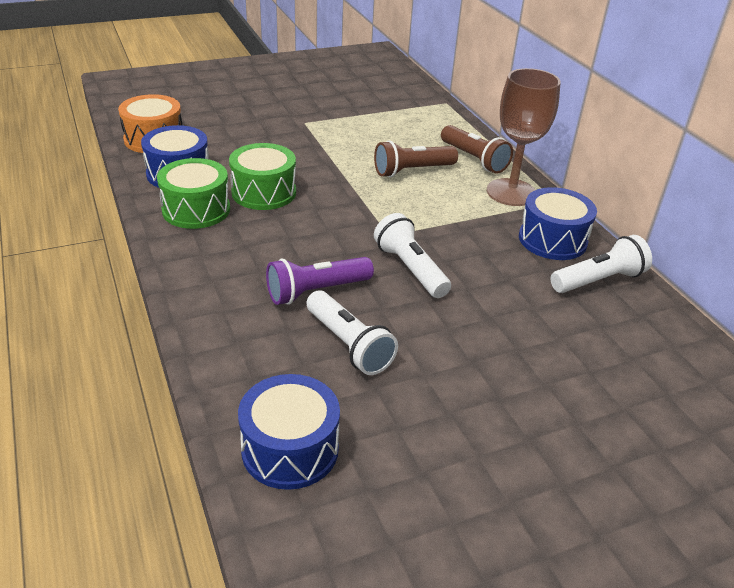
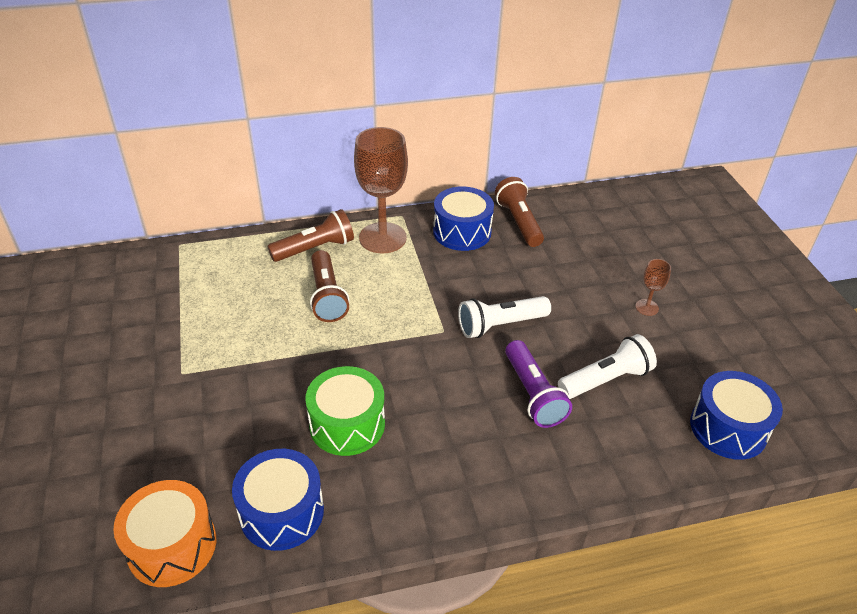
camera: 80 degrees left, 5 degrees up
(196, 209) = (374, 491): green drum -> none
(488, 388) = (647, 307): none -> brown goblet
(598, 280) = (518, 222): white flashlight -> brown flashlight

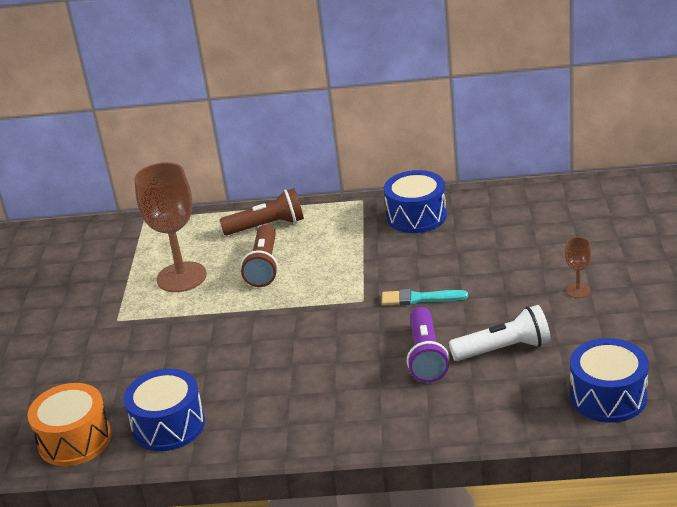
camera: 20 degrees right, 10 degrees down
(347, 424) = (246, 367): green drum -> none
(382, 238) = (335, 219): brown goblet -> brown goblet (181, 277)
(500, 325) = (419, 298): white flashlight -> turquoise brush
(518, 222) = (479, 209): brown flashlight -> none

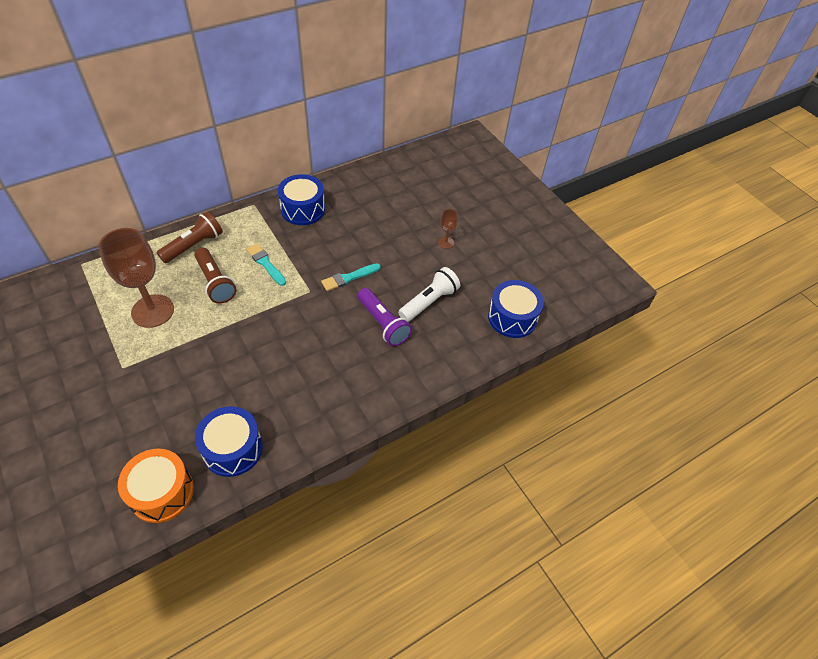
camera: 40 degrees left, 20 degrees up
(332, 261) = (265, 263): none -> turquoise brush

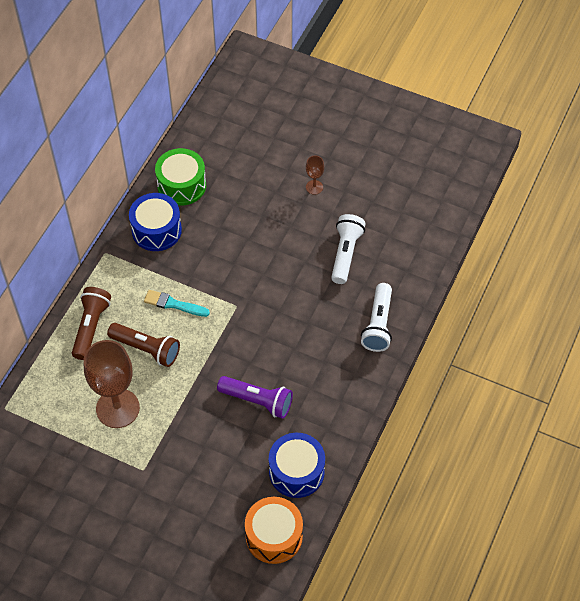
camera: 30 degrees left, 5 degrees up
(348, 191) = (181, 185): none -> green drum
(348, 278) = (259, 273): turquoise brush -> none
(383, 324) = (324, 297): purple flashlight -> purple flashlight (257, 401)
(409, 371) = (378, 325): none -> white flashlight
(512, 317) = (423, 226): blue drum -> none

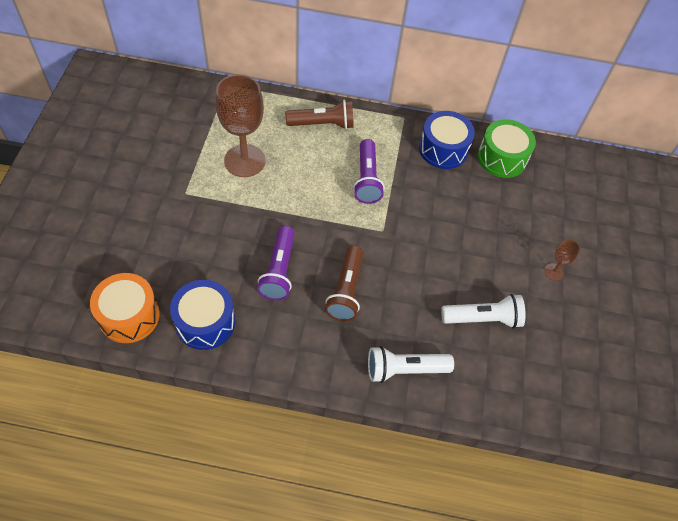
camera: 70 degrees right, 0 degrees up
(146, 349) = (312, 169): brown flashlight -> brown flashlight (346, 291)
(173, 304) = (367, 179): turquoise brush -> purple flashlight

